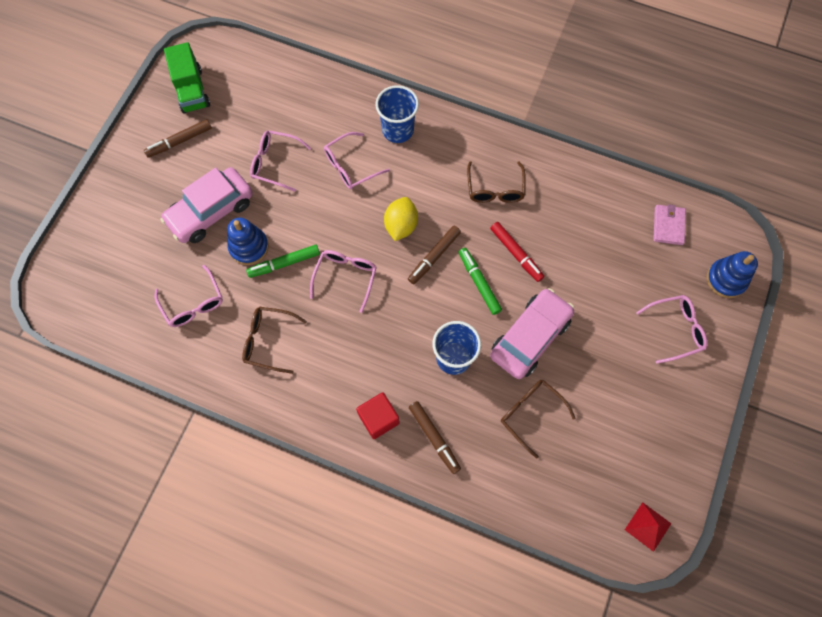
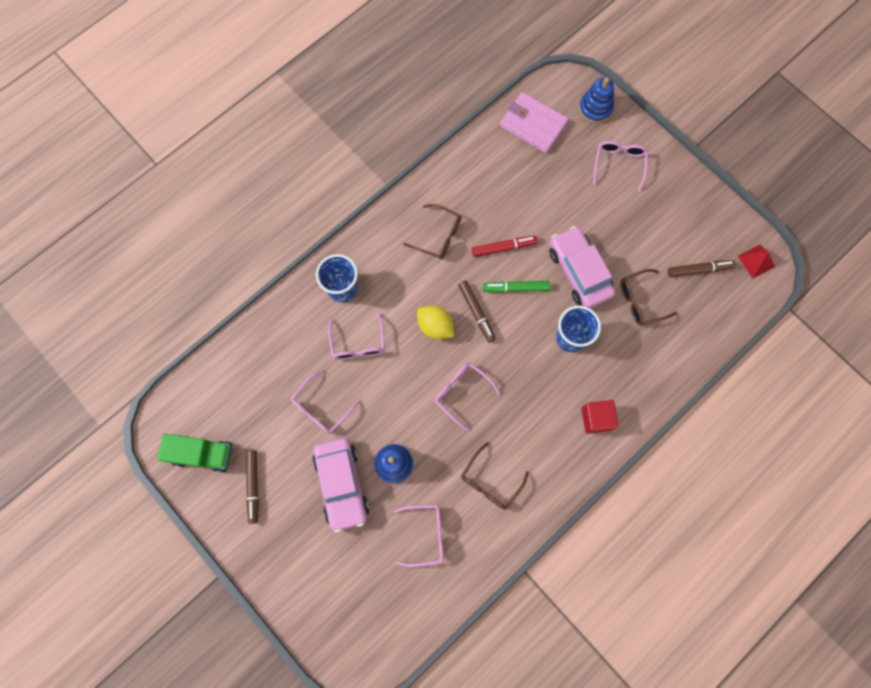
camera: 65 degrees left, 5 degrees up
(284, 263) = (424, 439): green marker -> none
(434, 438) = (629, 382): brown marker -> brown marker (699, 270)
(668, 226) = (533, 124): pink wallet -> pink wallet, size x1.64

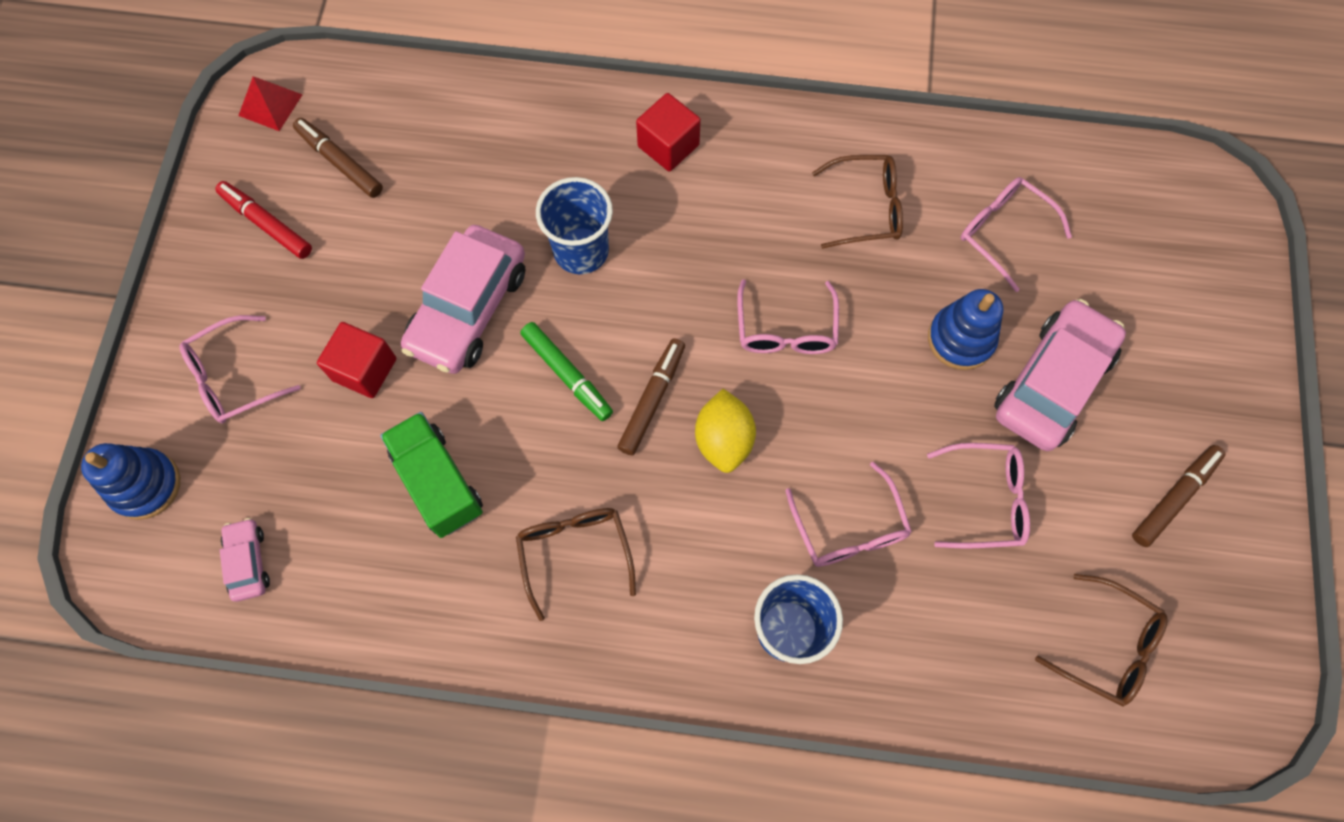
camera: 130 degrees left, 5 degrees down
(203, 454) = (1211, 611): green truck -> green truck (438, 482)
(358, 344) = (849, 529): pink glasses -> pink glasses turned 120 degrees clockwise
(503, 248) = (515, 440): red marker -> red marker (267, 224)
(533, 124) = (248, 562): pink wallet -> pink car
(583, 214) = (364, 369): none -> red cube
(640, 301) = (450, 202): brown glasses -> brown glasses (1108, 646)

